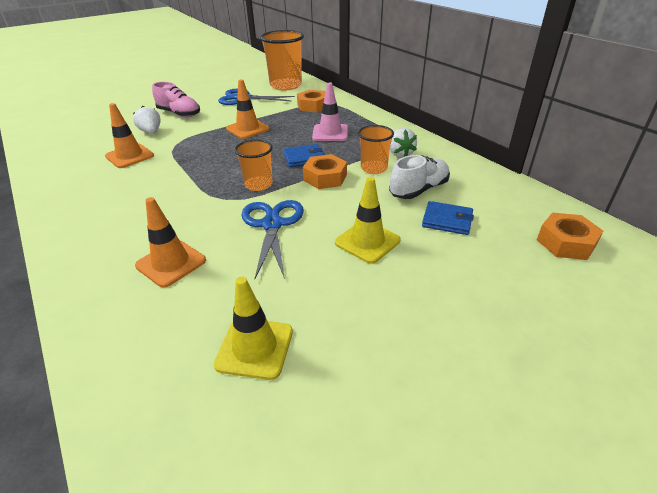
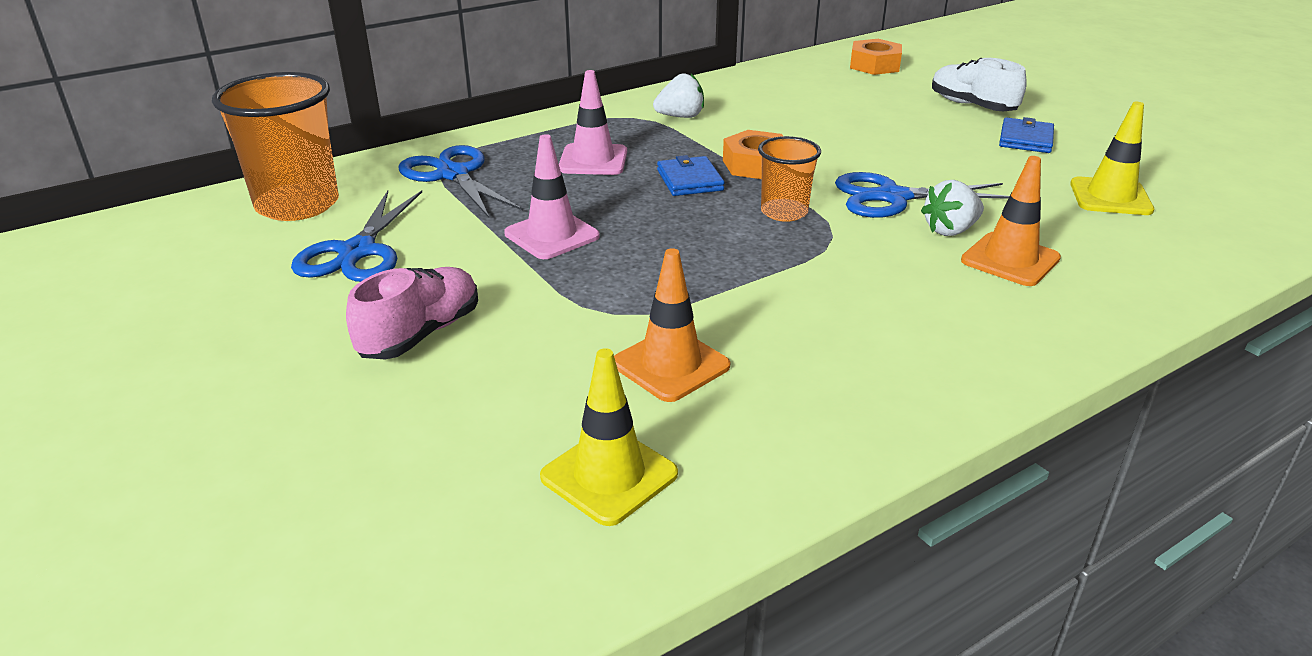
camera: 90 degrees left, 5 degrees down
(151, 132) = (534, 359): white strawberry -> white strawberry (950, 230)
(247, 129) = (552, 235): orange traffic cone -> pink traffic cone
(313, 106) = (452, 174): orange nut -> blue scissors
(367, 241) = (908, 144): yellow traffic cone -> yellow traffic cone (609, 475)
(374, 168) = (726, 134): orange cup -> none
(419, 190) = (784, 113): white shoe -> white shoe (972, 106)
(447, 220) = (850, 105): blue wallet -> blue wallet (1025, 139)

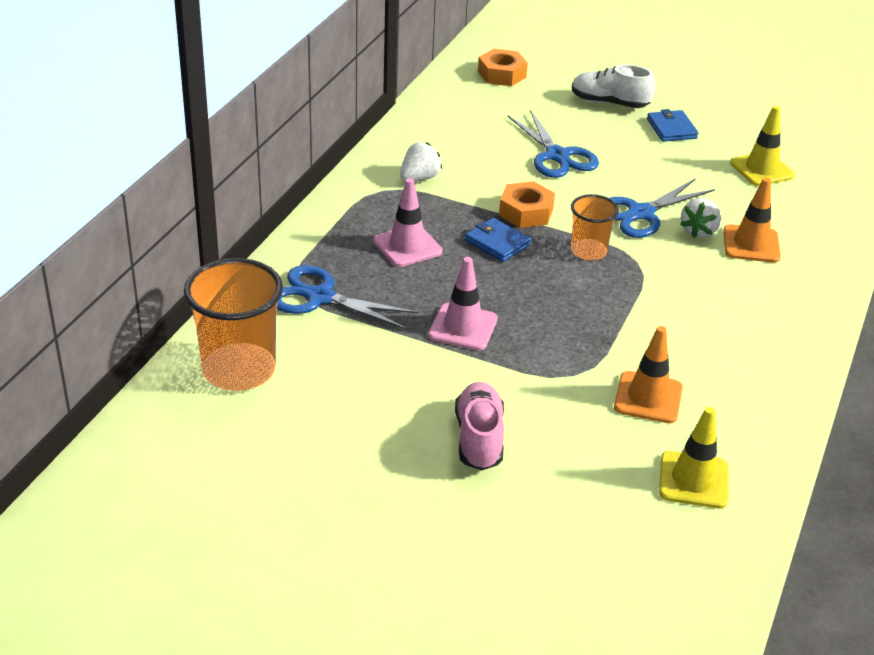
camera: 35 degrees left, 5 degrees up
(357, 252) = (347, 394): blue scissors -> blue scissors (557, 156)

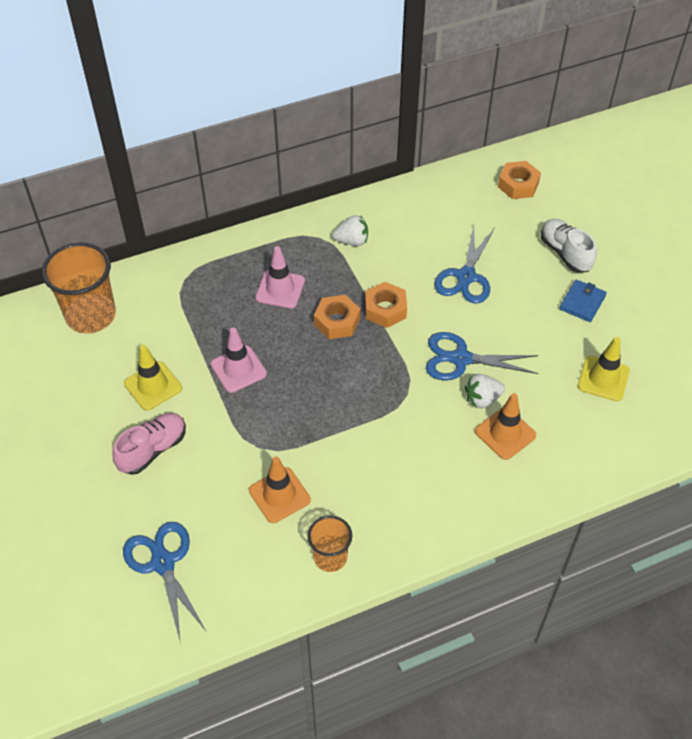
camera: 45 degrees right, 15 degrees up
(320, 297) = (188, 294): blue scissors -> blue scissors (163, 563)
(497, 243) = (337, 321): blue wallet -> orange nut
(588, 251) = (386, 365): orange cup -> orange cup (330, 557)
(693, 480) = (230, 568): yellow traffic cone -> yellow traffic cone (153, 386)

